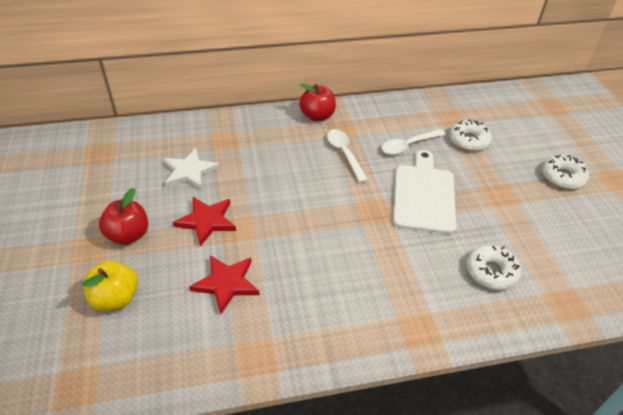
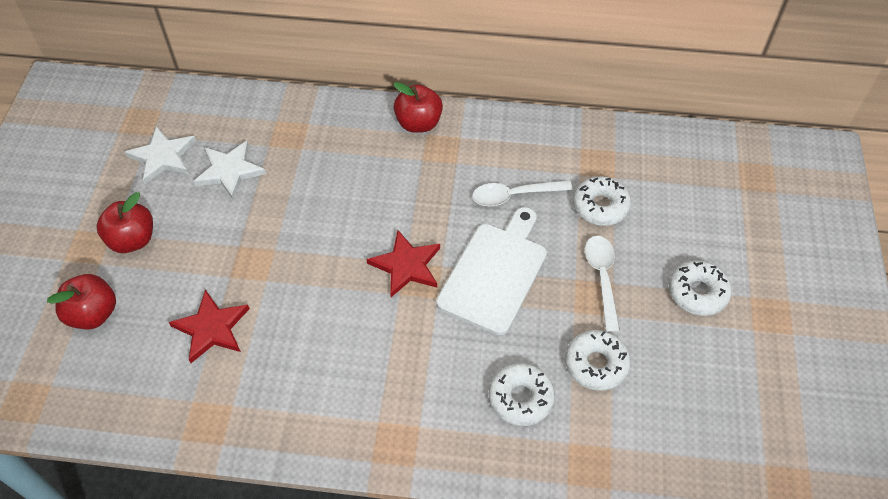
camera: 20 degrees right, 10 degrees up
(116, 298) = (93, 314): yellow apple -> red apple
(129, 173) = (163, 157): none -> white star
(206, 221) = (222, 243): red star -> red star (406, 265)
(344, 154) = (426, 189): white spoon -> white spoon (602, 278)
(528, 236) = (596, 364): none -> white donut

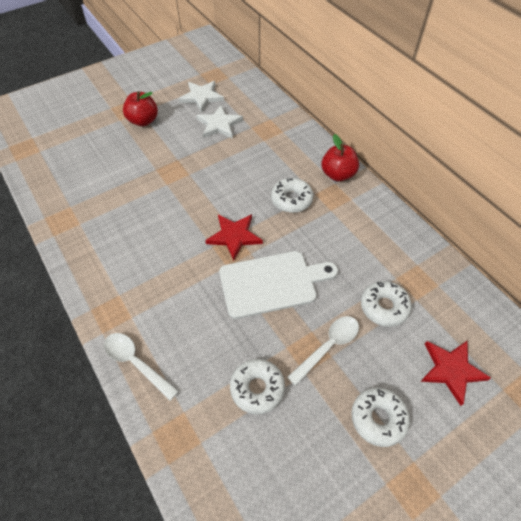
camera: 50 degrees right, 0 degrees up
(93, 314) = (89, 137): red apple -> none
(211, 328) = (118, 184): red star -> red star (451, 370)
(514, 195) = (339, 254): white spoon -> white spoon (136, 363)
(520, 398) = (194, 359): white donut -> white donut (291, 199)

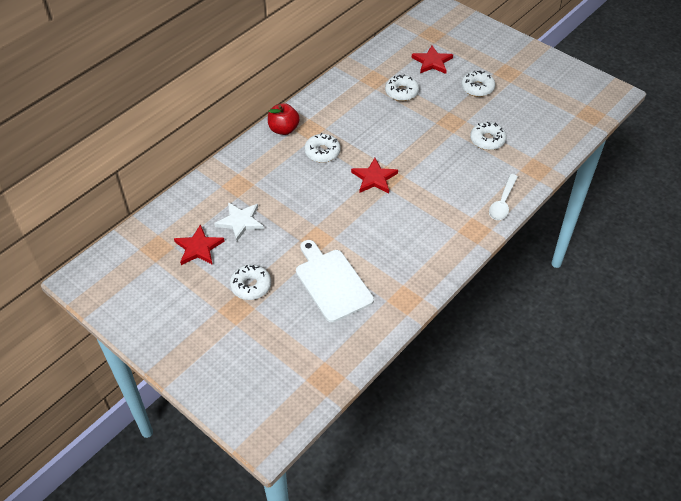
camera: 105 degrees left, 5 degrees down
(143, 121) = (251, 286): red apple -> white donut
(201, 97) = (198, 248): white star -> red star
(272, 283) = (408, 148): white cutting board -> white cutting board (332, 282)
(328, 346) = (443, 113): white spoon -> none

